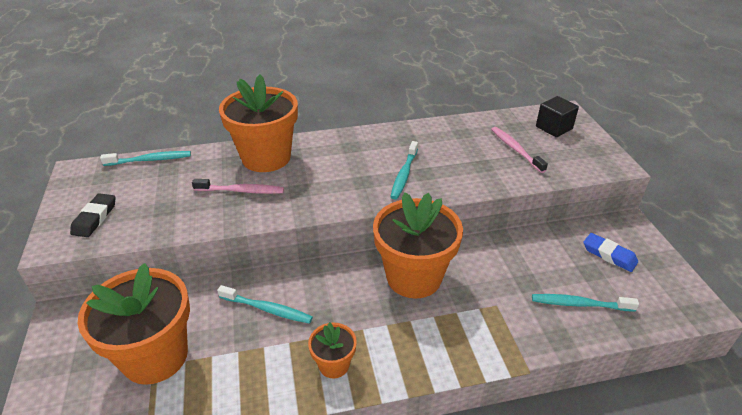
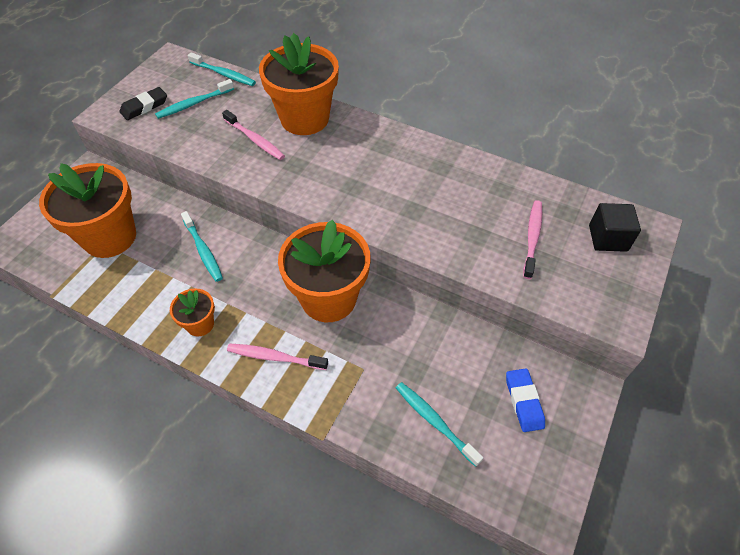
camera: 40 degrees right, 15 degrees up
(404, 175) = (394, 201): turquoise toothbrush -> turquoise toothbrush (194, 104)
(425, 344) = (275, 357): none -> pink toothbrush

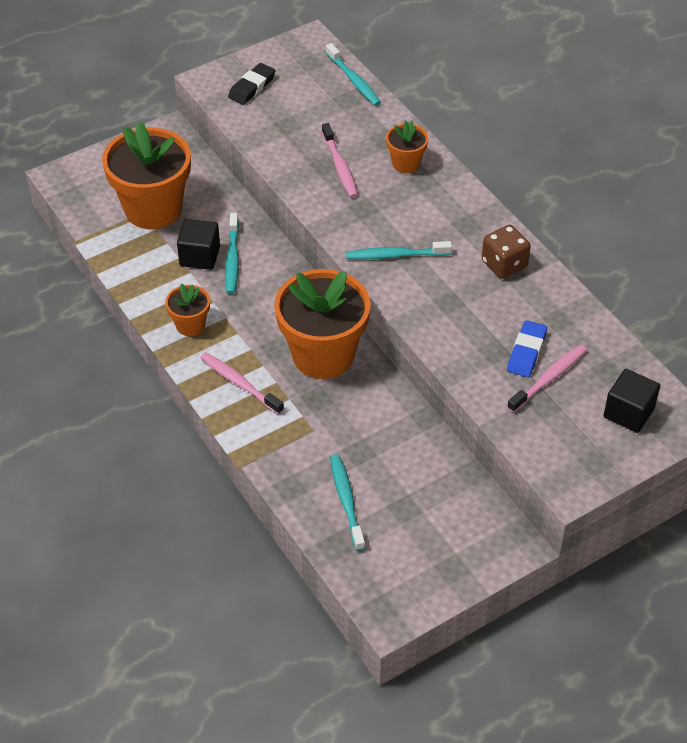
camera: 30 degrees right, 5 degrees down
(144, 106) = (252, 87): black eraser -> black eraser turned 45 degrees counterclockwise
(173, 260) = (200, 256): none -> black cube
(194, 104) = (302, 103): turquoise toothbrush -> turquoise toothbrush (395, 255)
(304, 118) = (406, 163): orange flower pot -> orange flower pot, size x0.48
(431, 164) = (504, 264): none -> brown dice
(524, 401) = (442, 525): blue eraser -> blue eraser (526, 352)

